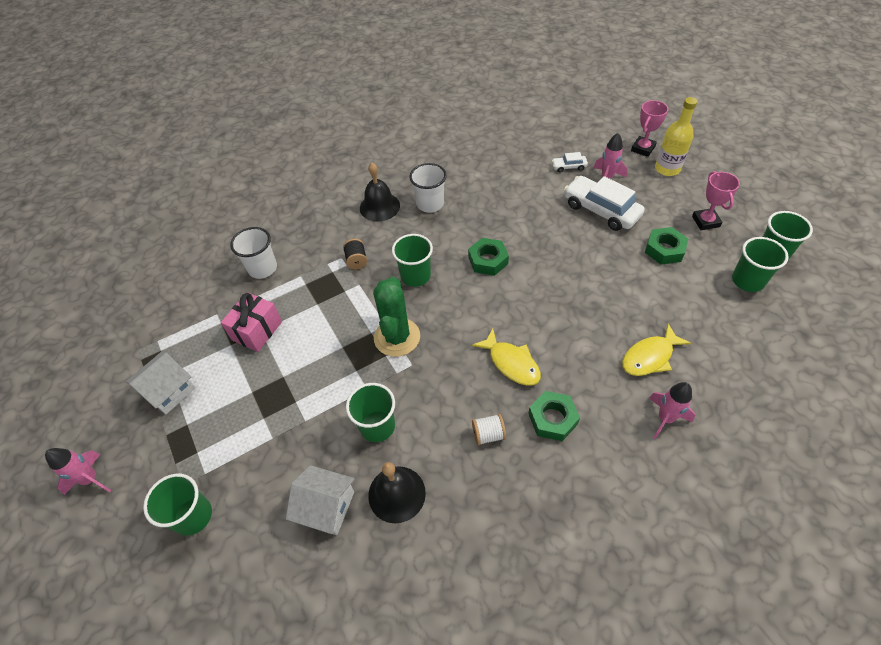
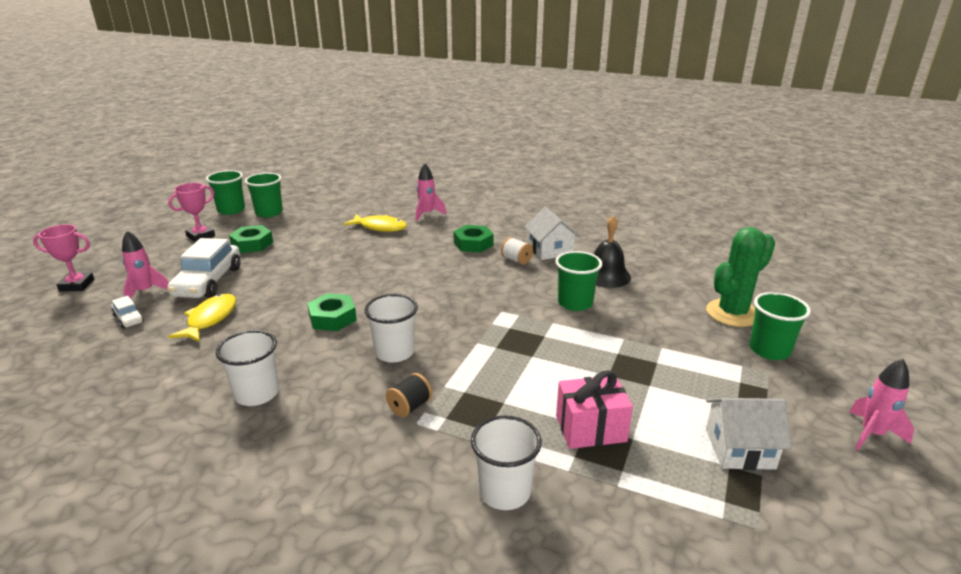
camera: 130 degrees left, 25 degrees down
(326, 507) = (659, 296): white house -> white house (550, 250)
(379, 206) = (289, 438): black bell -> none
(397, 337) = (483, 330): green cactus -> green cactus (732, 313)
(415, 276) = (394, 352): green cup -> white cup
(511, 363) = (444, 270): yellow fish -> yellow fish (210, 319)
(667, 169) = (117, 266): yellow bottle -> none

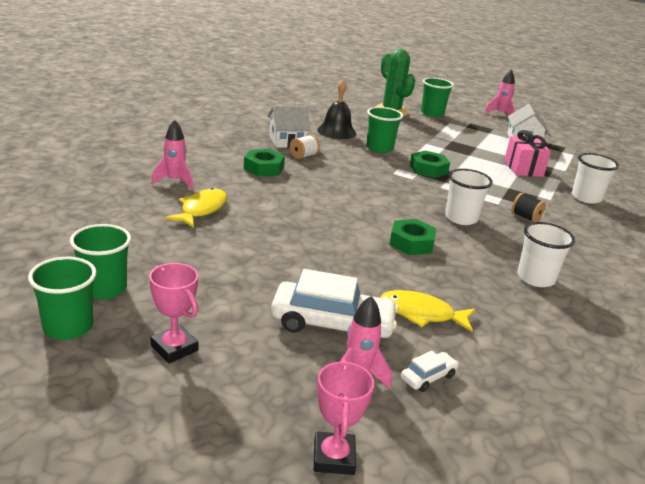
camera: 90 degrees left, 0 degrees up
(252, 244) = (222, 297): green nut -> green nut (428, 169)

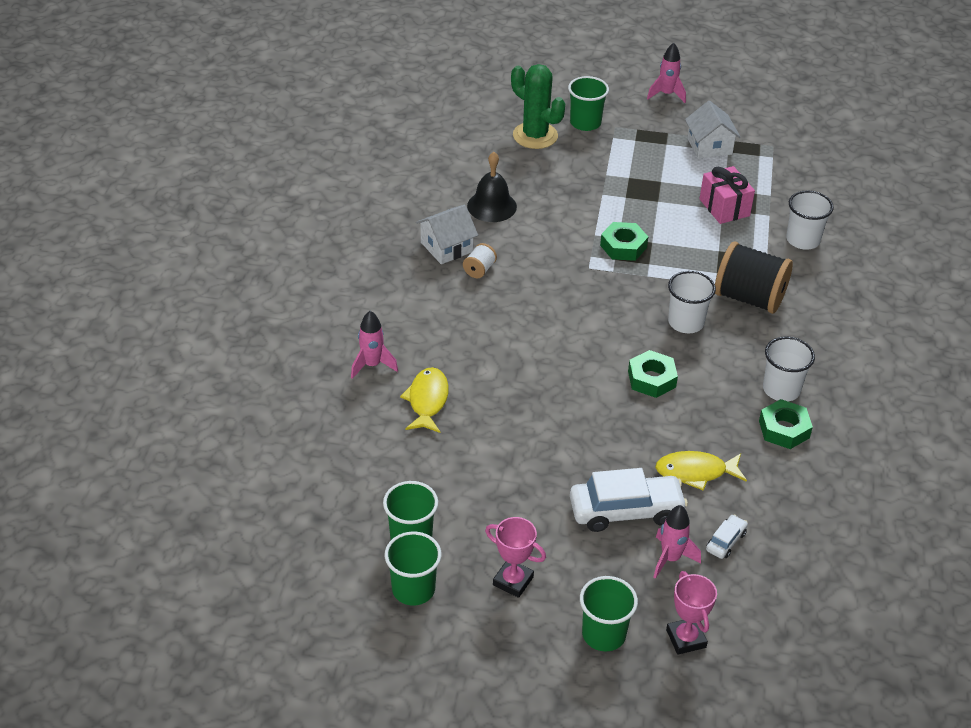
camera: 15 degrees left, 15 degrees up
(264, 168) = (449, 308): green nut -> green nut (784, 429)
(379, 148) = (554, 223): green cup -> green cup (603, 634)
(525, 217) = (749, 298): black spool -> black spool, size x2.23

